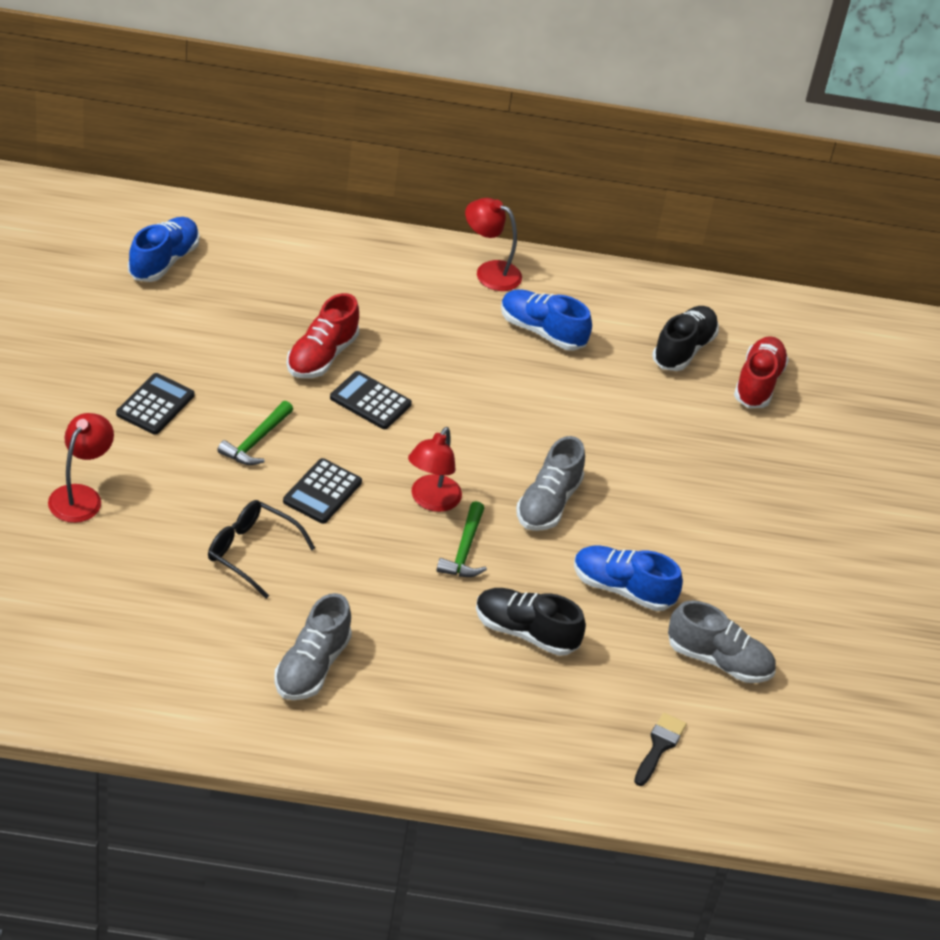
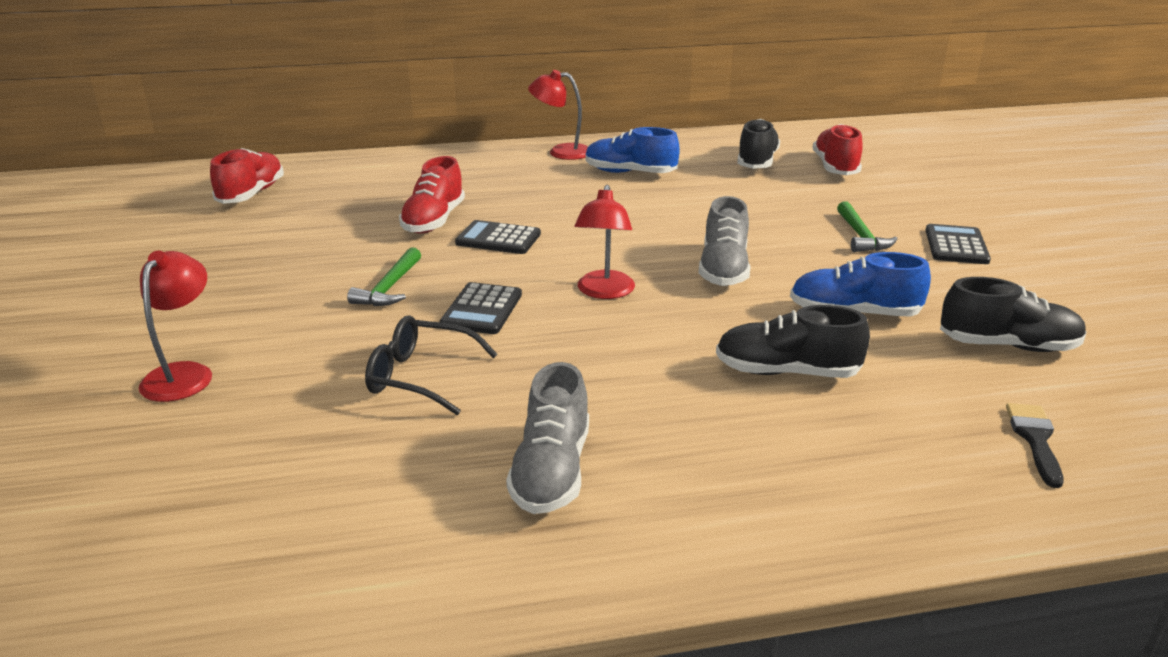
camera: 10 degrees left, 15 degrees down
(155, 405) = (265, 283): black calculator -> black calculator (956, 245)
(163, 261) = (251, 194): blue shoe -> red shoe
(464, 550) = (666, 320): green hammer -> green hammer (860, 236)
(718, 660) = (1007, 345): grey shoe -> black shoe

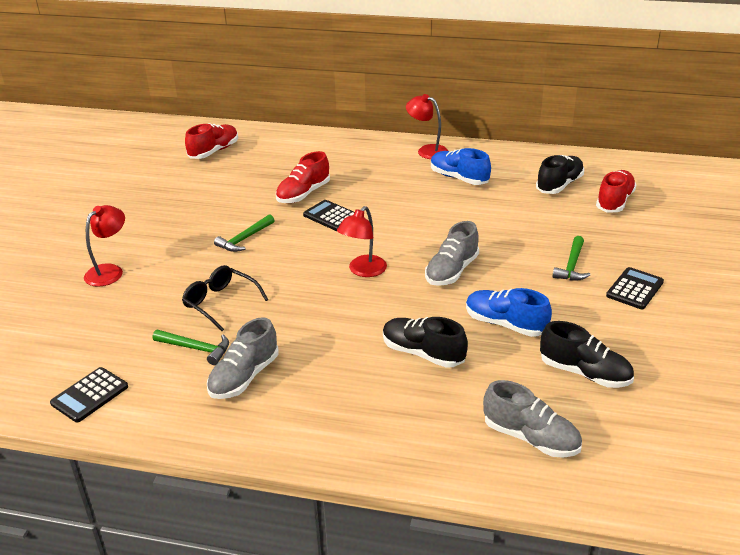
camera: 25 degrees right, 5 degrees up
(432, 450) = (196, 348): none -> green hammer
(482, 310) = (283, 267): black calculator -> black calculator (90, 395)
(1035, 439) = (530, 438): black brush -> grey shoe

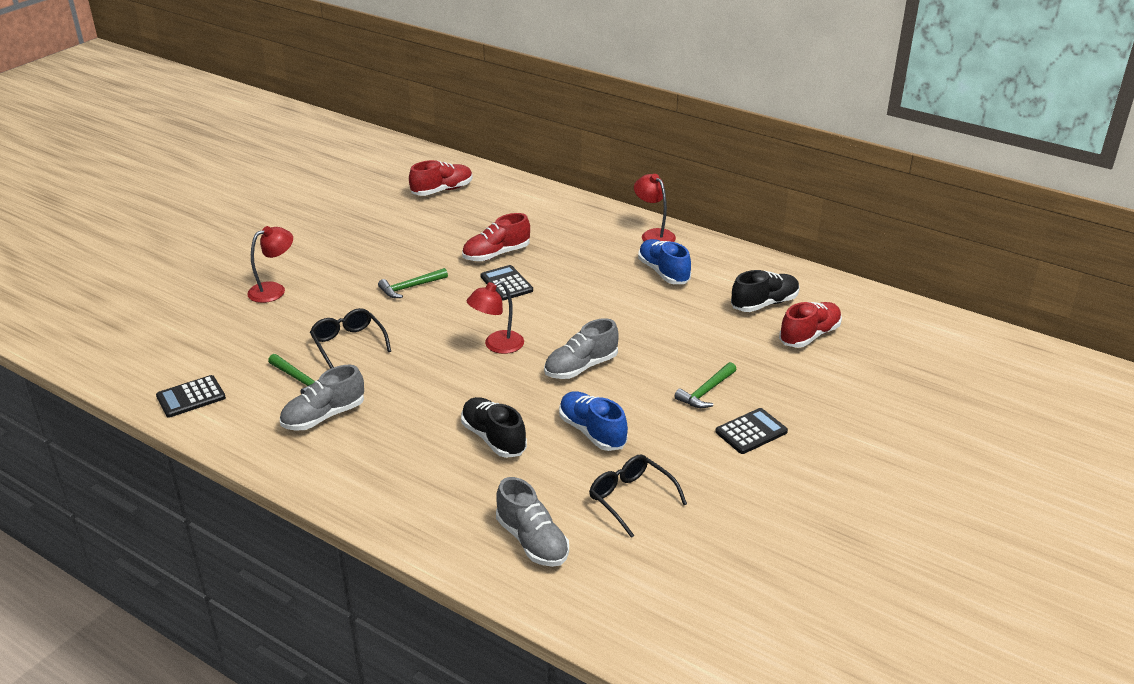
camera: 20 degrees right, 0 degrees up
(584, 373) = (630, 498): black shoe -> black glasses

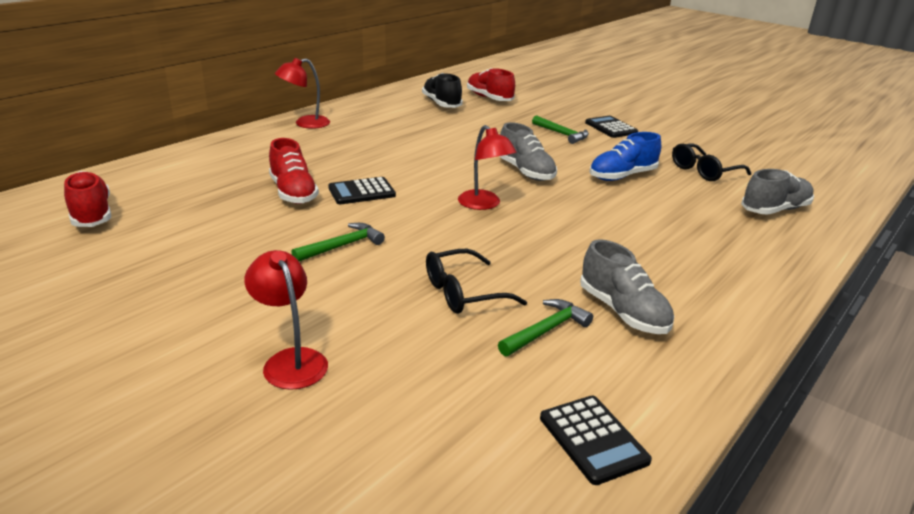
camera: 85 degrees left, 5 degrees down
(410, 287) = (342, 246): green hammer -> green hammer turned 105 degrees counterclockwise
(494, 438) = (641, 216): black shoe -> none
(663, 272) = (376, 127): blue shoe -> none

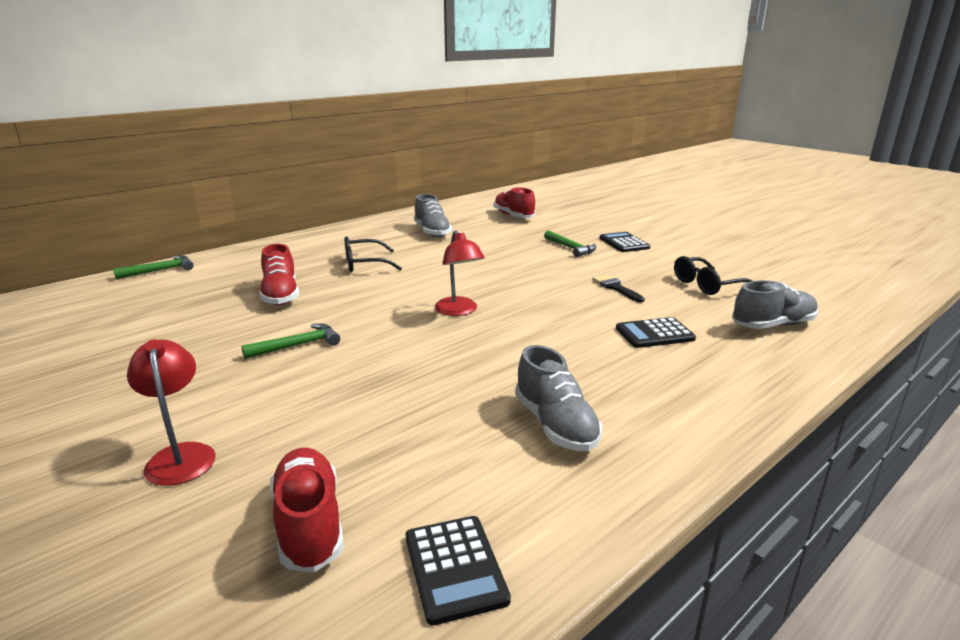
camera: 10 degrees right, 5 degrees down
(91, 214) = (89, 309): red shoe -> red shoe (309, 524)
(305, 124) = (328, 236): red lamp -> none
(361, 192) = (345, 296): black calculator -> black calculator (654, 334)
(441, 104) = (465, 220): black shoe -> none
(463, 293) = (392, 396): black glasses -> black glasses (364, 264)
(525, 172) = (517, 281): grey shoe -> grey shoe (432, 232)
(545, 330) = (460, 440): green hammer -> green hammer (160, 270)
(622, 176) = (616, 288): blue shoe -> black brush

